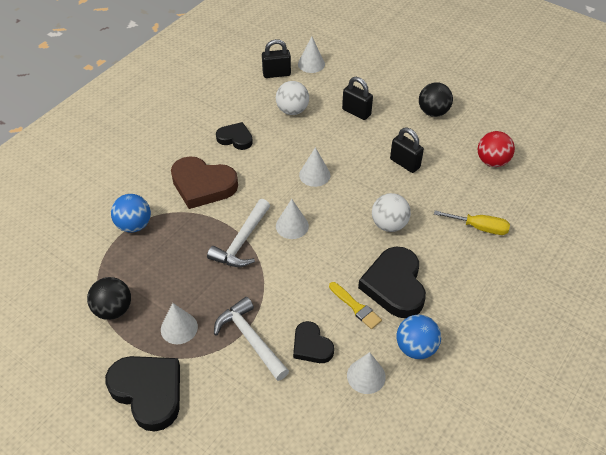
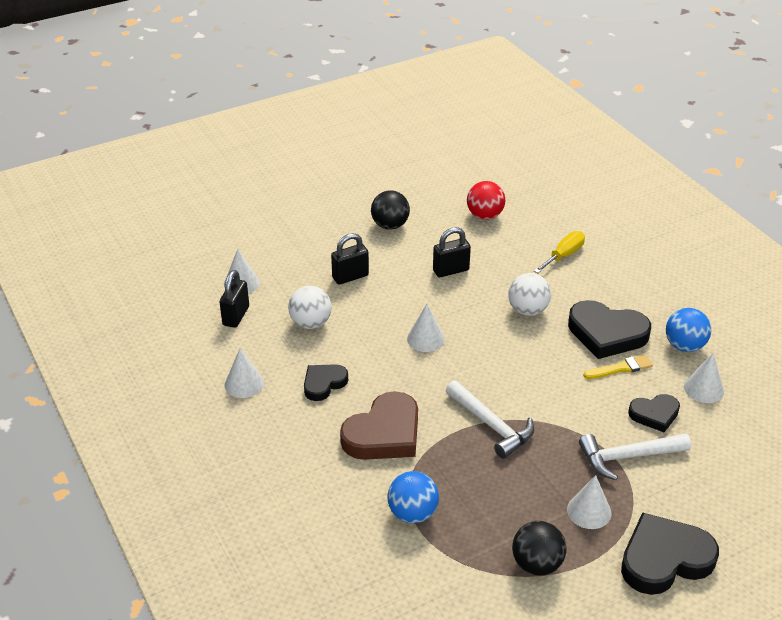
camera: 65 degrees left, 10 degrees down
(292, 226) = (490, 379): white cone -> white cone (244, 384)

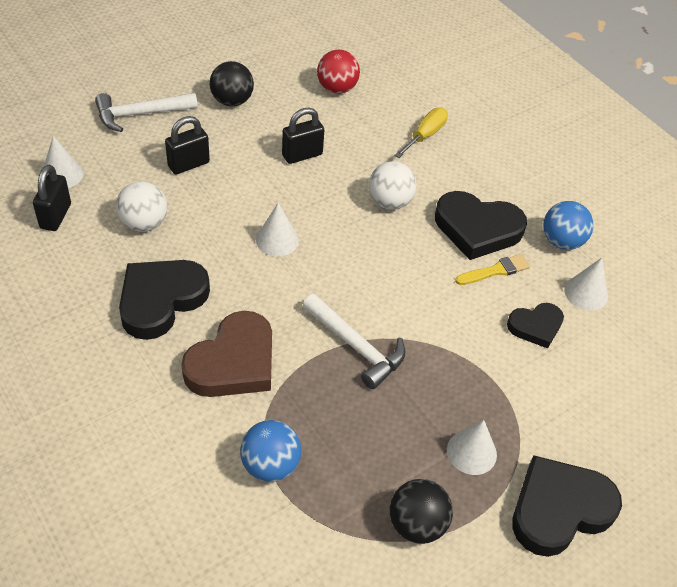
camera: 10 degrees left, 10 degrees up
(244, 384) = (66, 303): white cone -> none
(324, 383) = (161, 300): black heart -> black heart, size x1.72
(628, 457) = (510, 381): white hammer -> white hammer (141, 114)

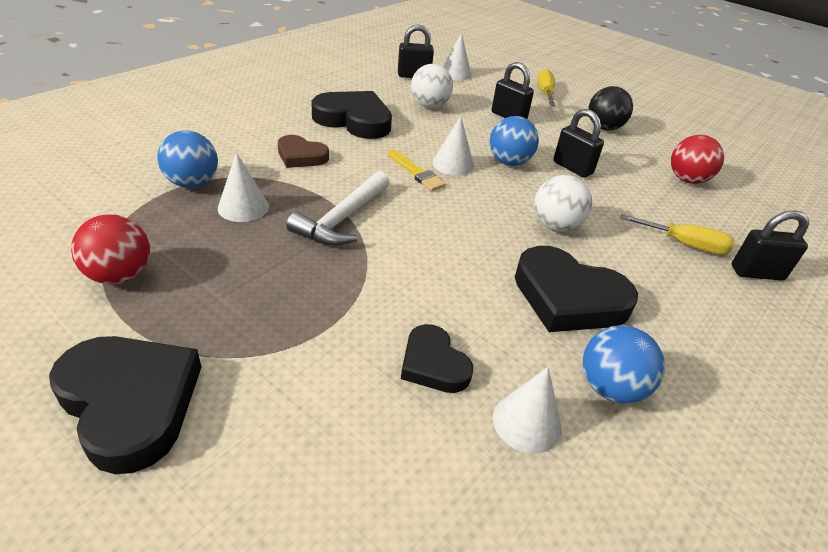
camera: 75 degrees right, 10 degrees down
(141, 114) = (545, 93): white hammer -> yellow screwdriver
(233, 362) = (301, 156): brown heart -> brown heart, size x0.58
(282, 196) = (509, 162): none -> blue ball
(416, 524) = (120, 275): black ball -> red ball
(463, 113) = (756, 273): none -> black padlock
(471, 452) = (217, 312): white cone -> white cone (243, 207)
(477, 229) = (568, 297): black heart -> black heart turned 60 degrees counterclockwise
(495, 271) = (508, 318): yellow brush -> yellow brush (416, 173)

